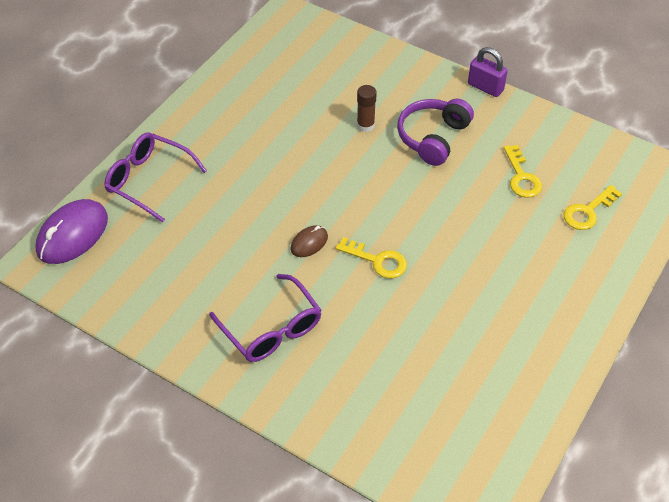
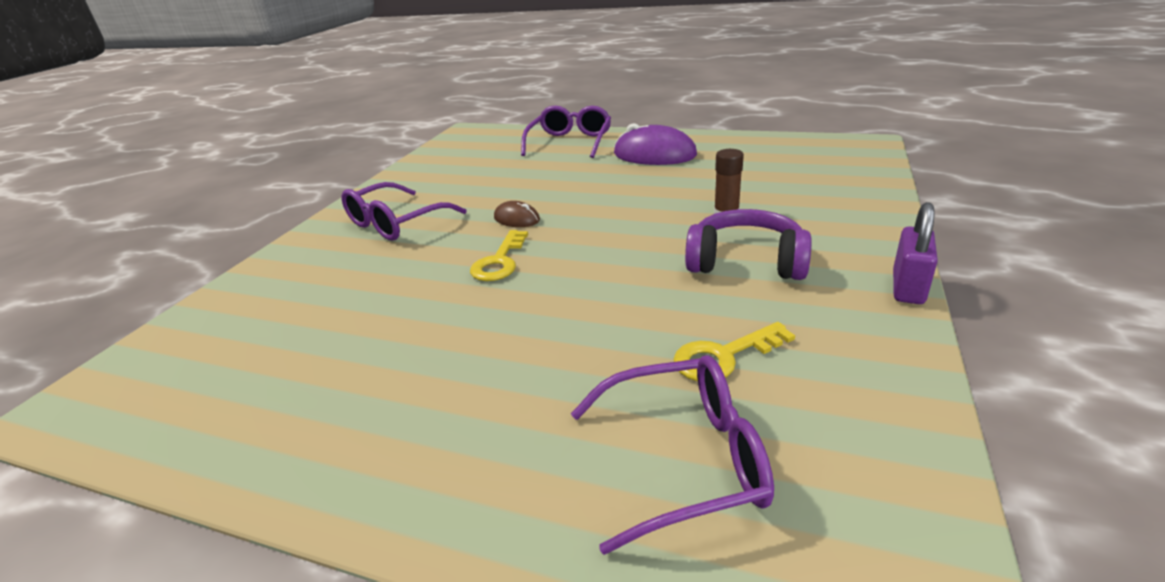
camera: 80 degrees right, 20 degrees down
(72, 234) = (498, 134): purple mouse -> purple mouse (654, 155)
(588, 211) = (685, 459): yellow key -> purple glasses

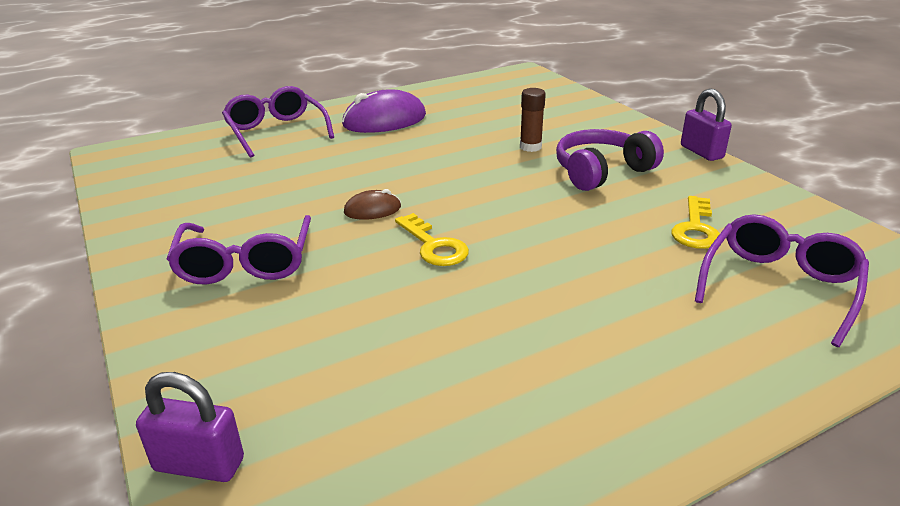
camera: 50 degrees left, 0 degrees up
(189, 319) = (199, 464): none -> purple padlock

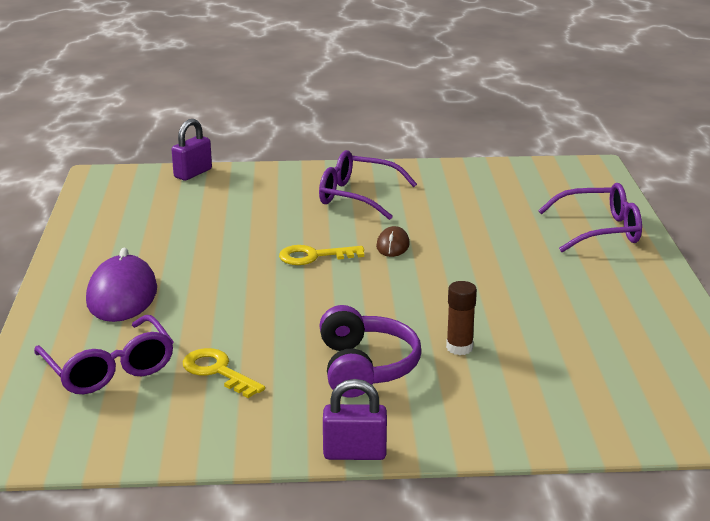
camera: 115 degrees right, 5 degrees down
(384, 120) = (597, 286): purple mouse -> purple mouse (122, 295)

